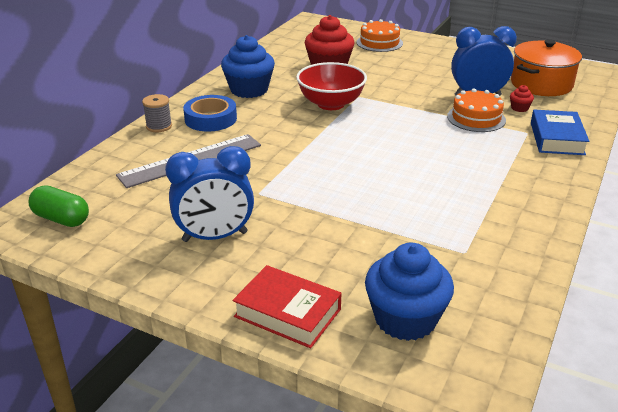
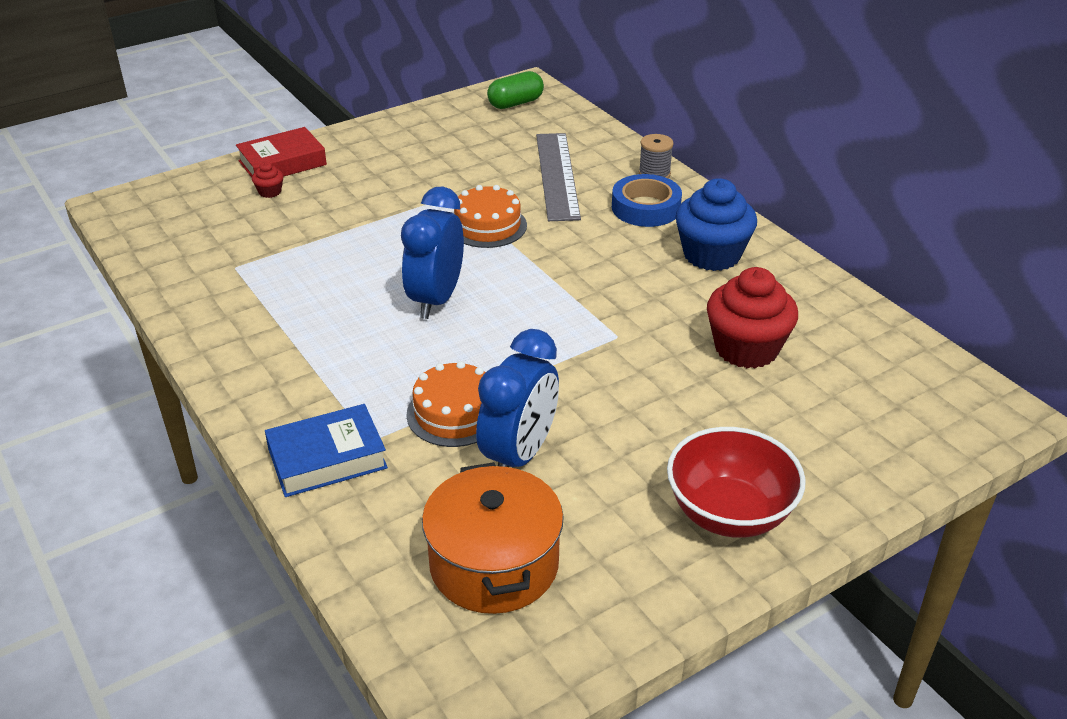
camera: 120 degrees right, 5 degrees up
(215, 237) = (411, 158): blue clock -> blue clock (436, 299)
(331, 104) = (613, 304): red bowl -> red bowl (729, 513)
(379, 43) = (828, 451): orange cake -> orange cake (487, 226)
(405, 319) = (209, 205): blue cupcake -> none
(519, 108) = (440, 477): red cupcake -> red cupcake (270, 192)
(557, 138) = (327, 458): blue book -> blue book turned 60 degrees counterclockwise

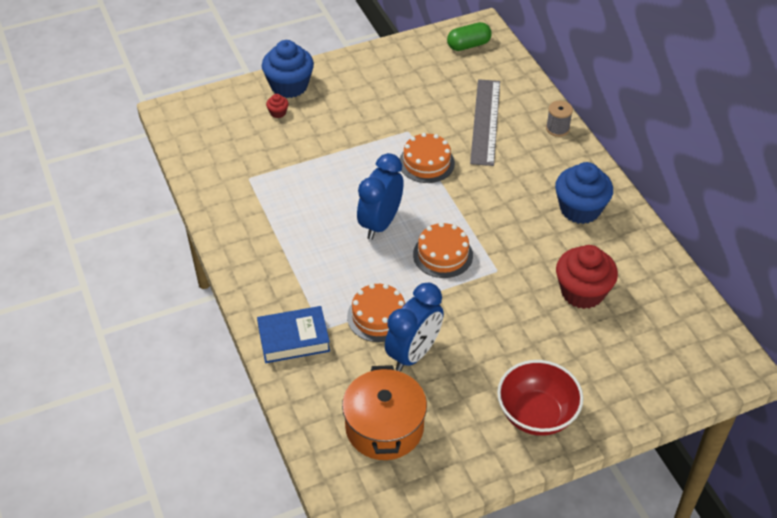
camera: 10 degrees right, 10 degrees up
(282, 163) = (289, 86): red book -> blue cupcake
(534, 326) = (443, 255): none -> orange cake
(646, 208) = (543, 160): blue tape -> none

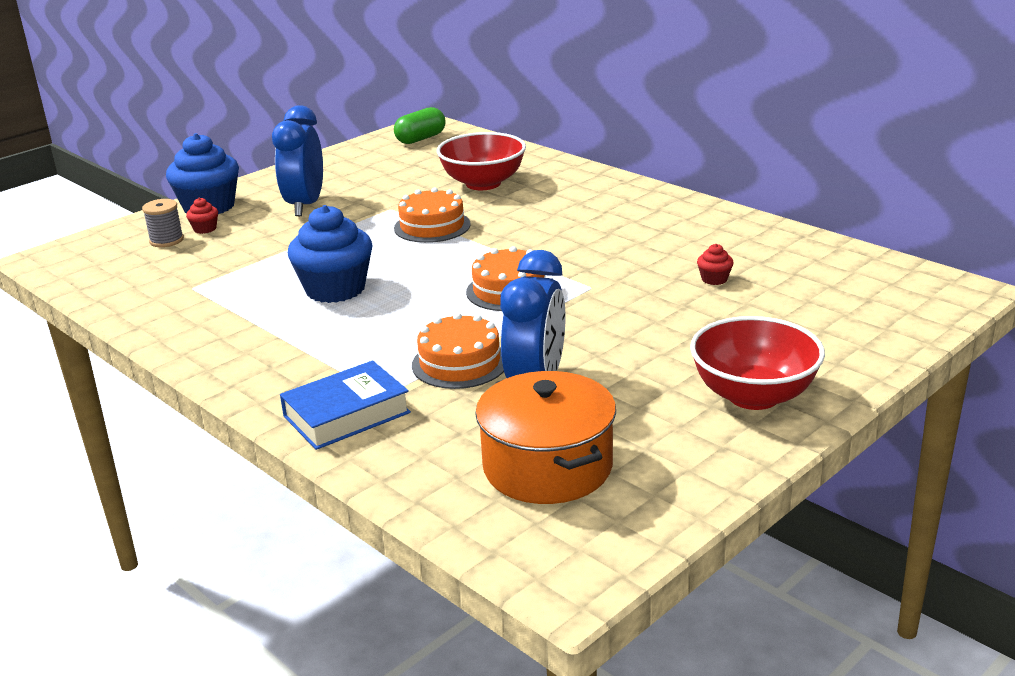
camera: 20 degrees left, 20 degrees down
(380, 223) = (405, 284): blue clock -> blue clock (305, 205)
(485, 121) = (483, 183): grey ruler -> red bowl
(557, 128) = (573, 171): grey spool -> grey spool (166, 240)
(580, 209) = (652, 219): blue cupcake -> blue cupcake (335, 289)
(582, 292) = (714, 279): red cupcake -> red cupcake, size x0.42

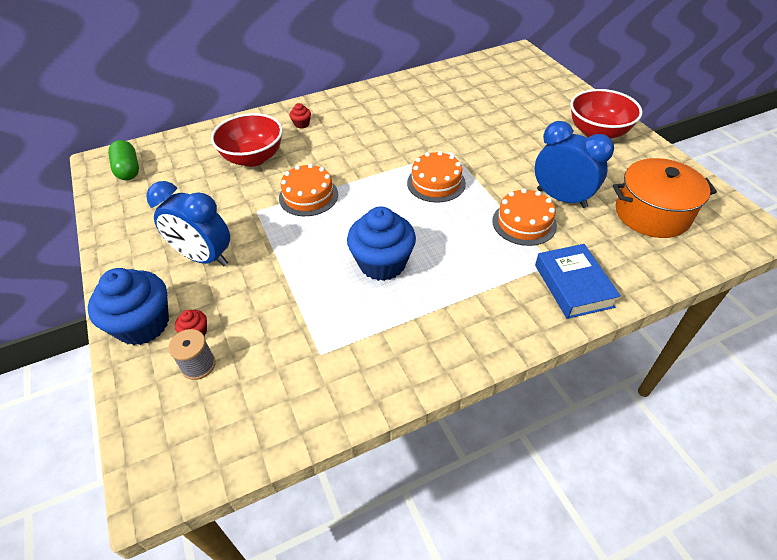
camera: 70 degrees left, 20 degrees up
(714, 279) = (466, 109): red cupcake -> red cupcake (301, 124)

